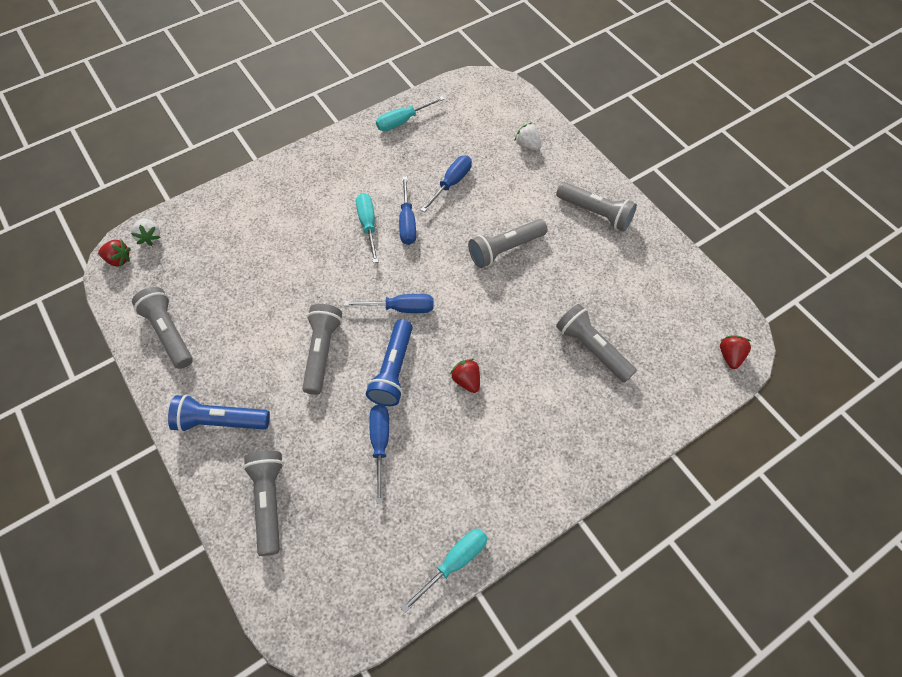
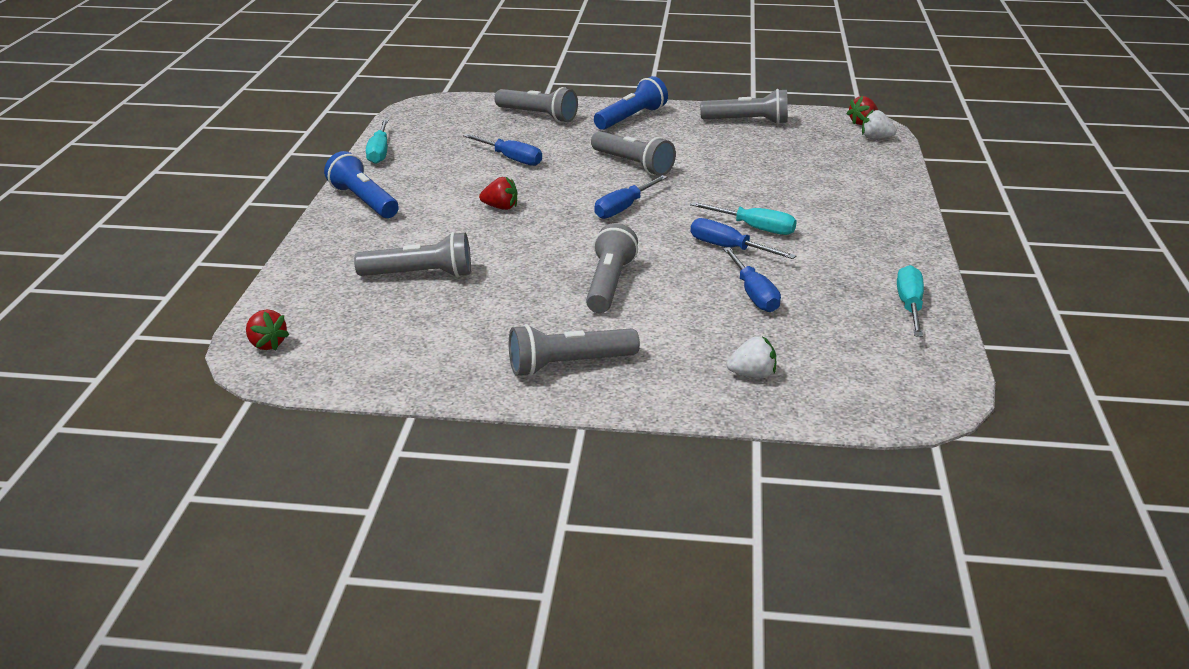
camera: 130 degrees right, 30 degrees down
(393, 370) = (565, 184): blue flashlight -> blue flashlight (363, 201)

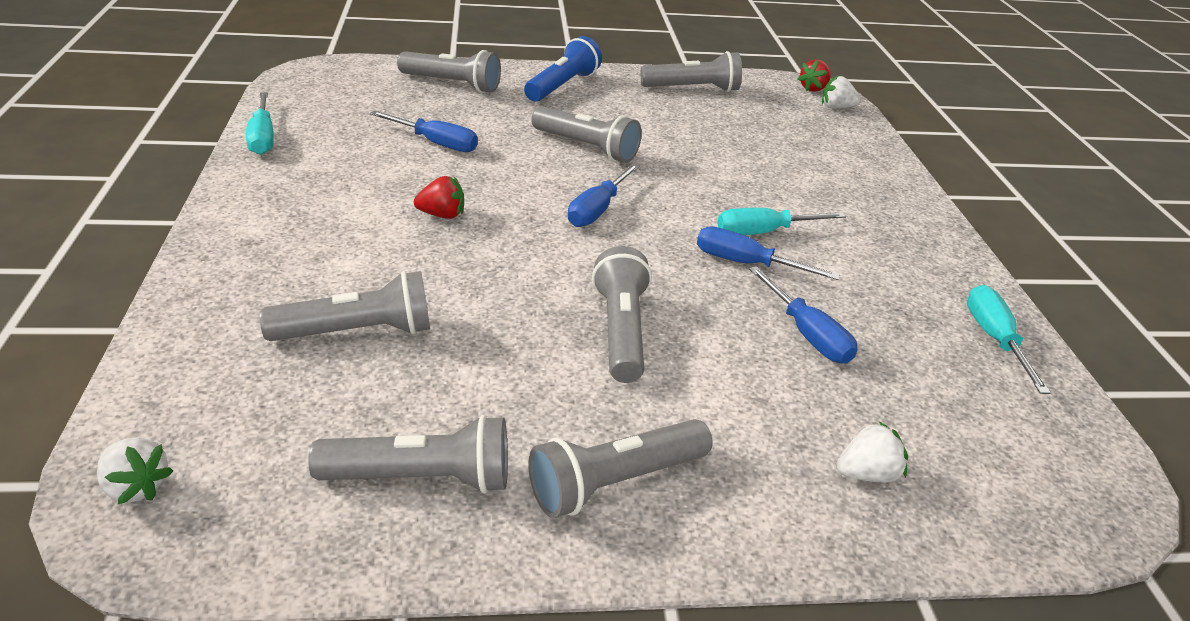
camera: 15 degrees left, 5 degrees up
(267, 344) = (136, 487): red strawberry -> white strawberry
(363, 201) = (253, 212): blue flashlight -> none
(441, 353) = (422, 478): none -> grey flashlight
(755, 228) = (763, 232): turquoise screwdriver -> turquoise screwdriver turned 150 degrees clockwise

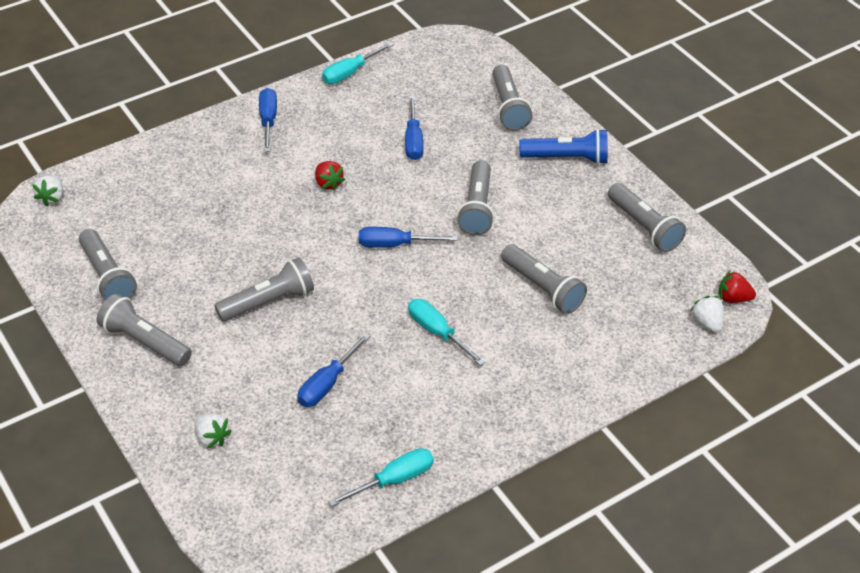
camera: 65 degrees right, 10 degrees up
(357, 332) = (194, 206): grey flashlight -> grey flashlight (543, 288)
(746, 264) = (387, 334): blue screwdriver -> blue screwdriver (268, 120)

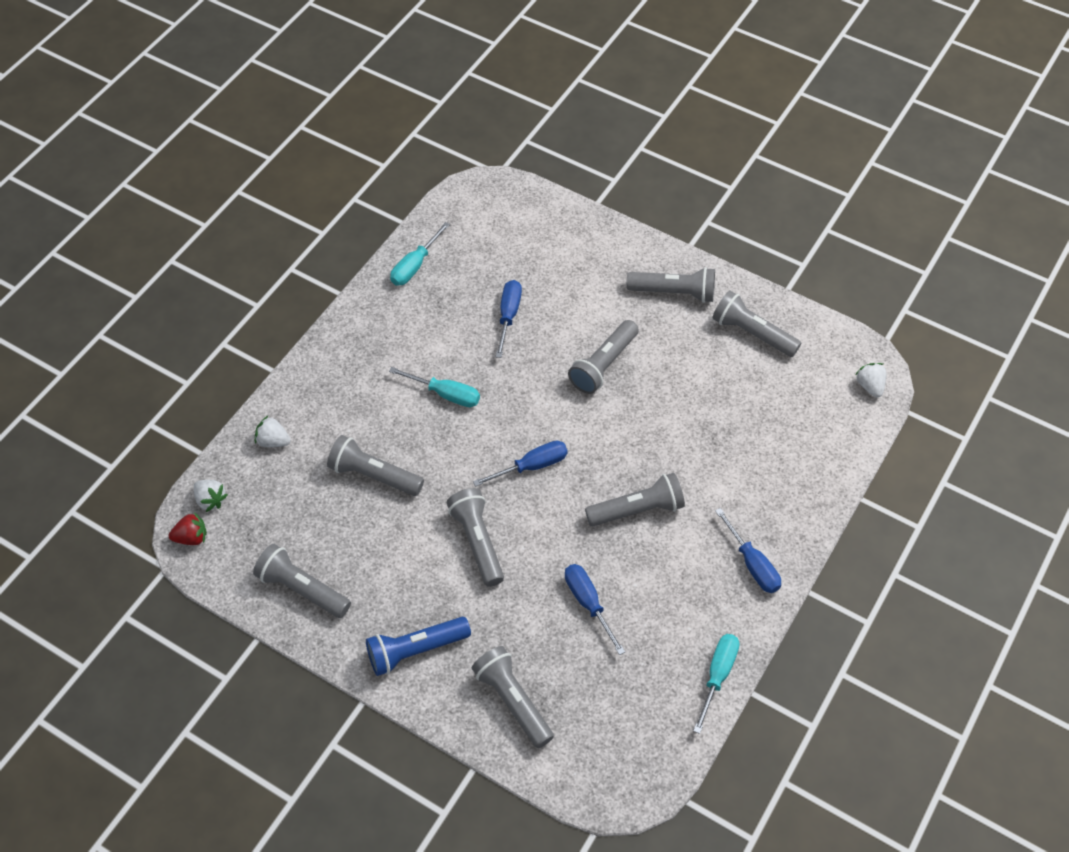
camera: 155 degrees right, 10 degrees up
(212, 438) = (566, 244): white strawberry -> white strawberry (273, 441)
(328, 183) = (637, 510): red strawberry -> grey flashlight

